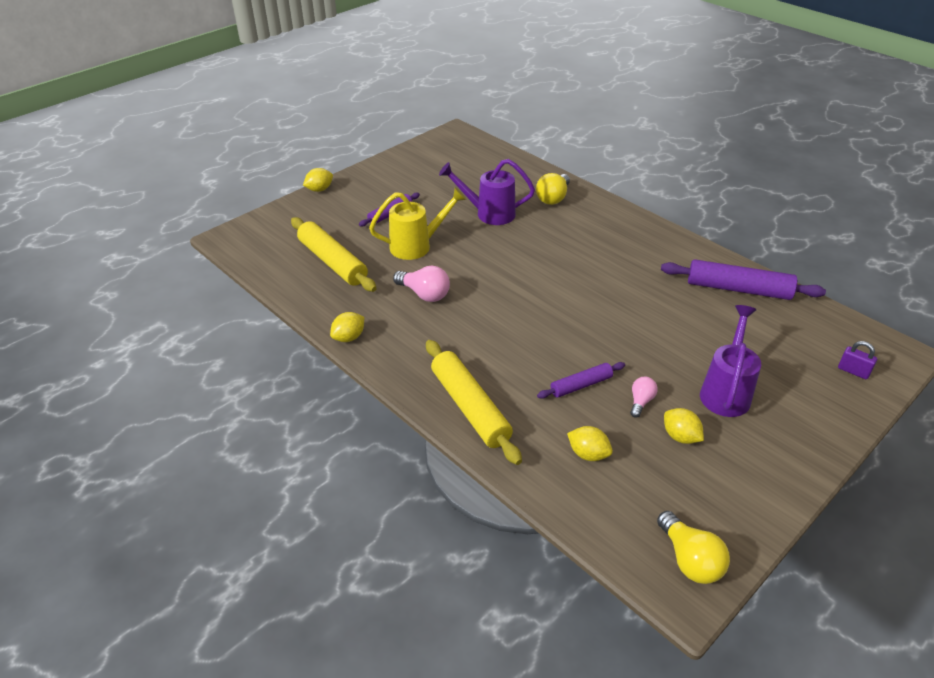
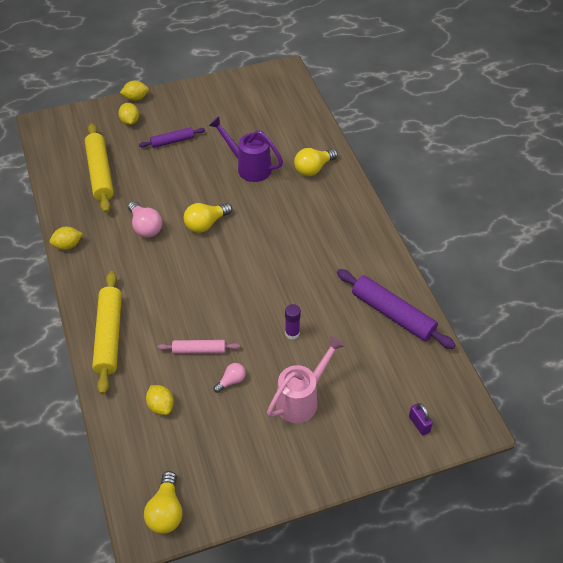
camera: 25 degrees right, 10 degrees up
(417, 246) = (171, 180): yellow watering can -> none
(487, 272) = (206, 224): none -> yellow light bulb
(581, 385) = (199, 350): purple rolling pin -> pink rolling pin
(661, 337) = (292, 333): none -> purple glue stick
(680, 436) = (236, 420): yellow lemon -> yellow lemon (130, 121)
(726, 391) = (302, 399): purple watering can -> pink watering can

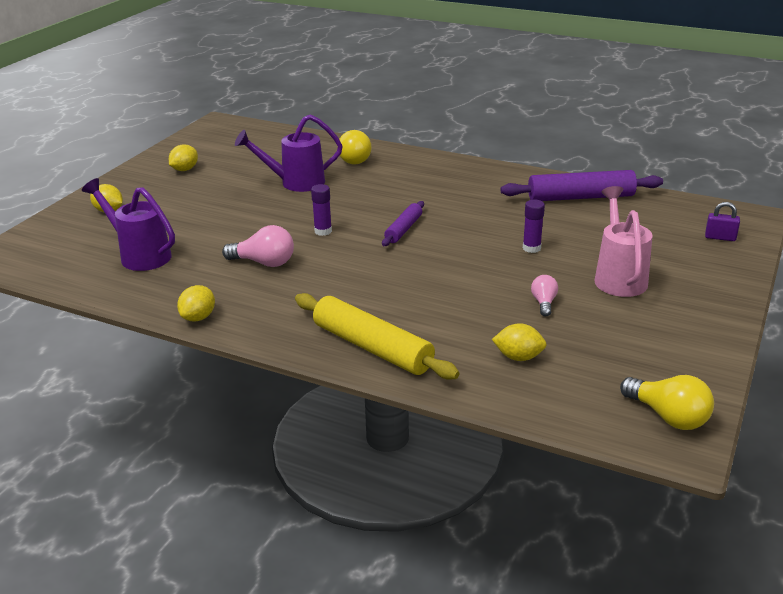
camera: 45 degrees left, 20 degrees down
(100, 173) = (140, 255): yellow rolling pin -> purple watering can
(136, 98) = (86, 195): yellow lemon -> yellow lemon (184, 169)
(172, 141) = (184, 202): purple rolling pin -> purple rolling pin (403, 229)
(199, 350) = (477, 303): pink rolling pin -> none
(206, 224) = (323, 231): yellow light bulb -> purple glue stick

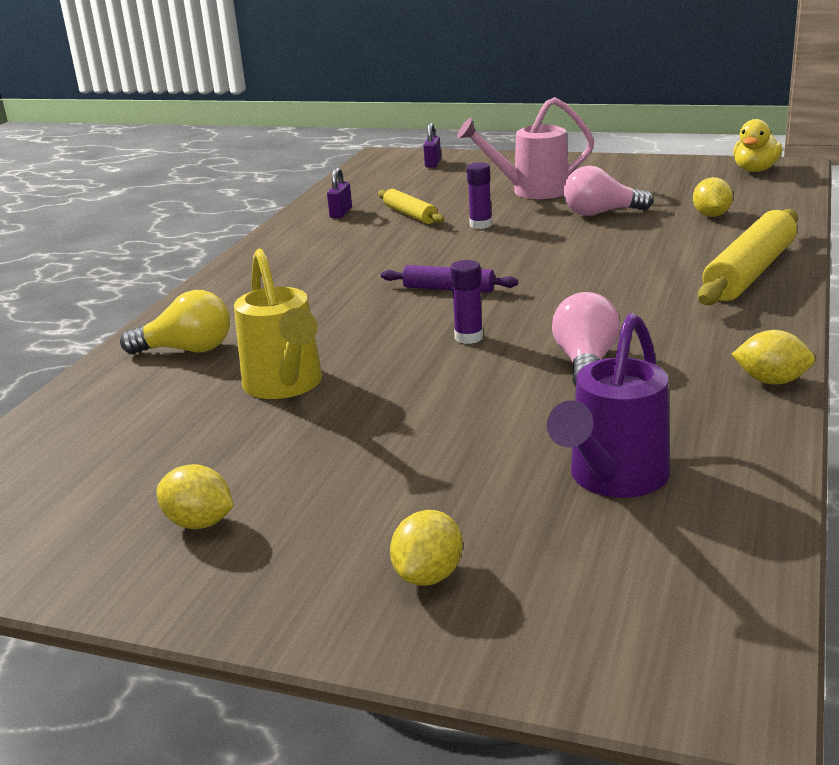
camera: 95 degrees left, 5 degrees down
(295, 183) = (285, 386): purple watering can -> yellow watering can
(544, 303) = (601, 213): pink light bulb -> pink light bulb, size x1.66
(567, 222) = (410, 214): none -> yellow rolling pin
(580, 197) = (341, 213): purple rolling pin -> purple padlock
(668, 416) = (755, 170): yellow light bulb -> yellow duck

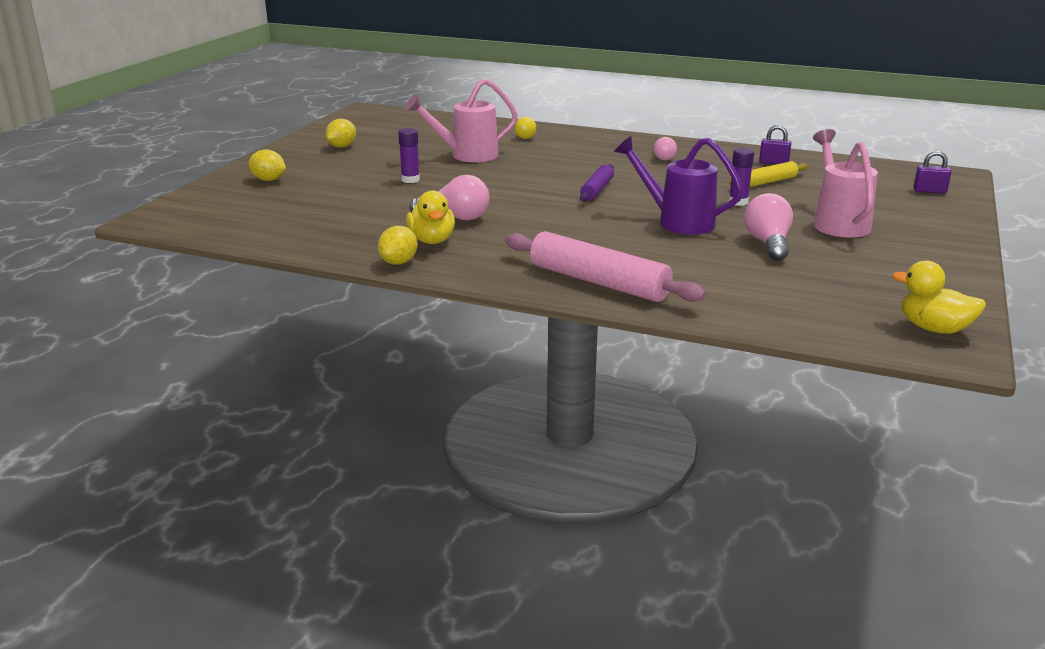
camera: 90 degrees right, 0 degrees up
(187, 350) = (525, 136): yellow light bulb -> yellow light bulb, size x0.60
(285, 386) = (467, 155): yellow watering can -> pink watering can
(315, 261) = (662, 158): none -> pink light bulb
(468, 337) = (510, 192): purple glue stick -> purple glue stick (410, 180)
(613, 479) = (316, 214): purple watering can -> purple watering can (677, 222)
(680, 369) = (432, 240): none -> yellow duck
(711, 215) = (758, 286): yellow lemon -> none
(750, 272) = (598, 282): yellow rolling pin -> pink rolling pin

